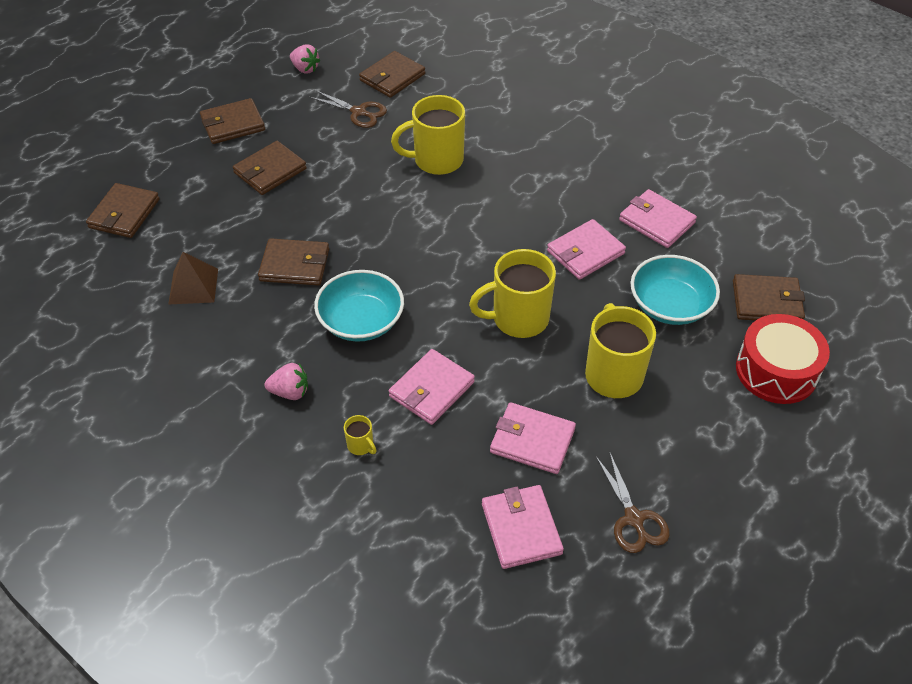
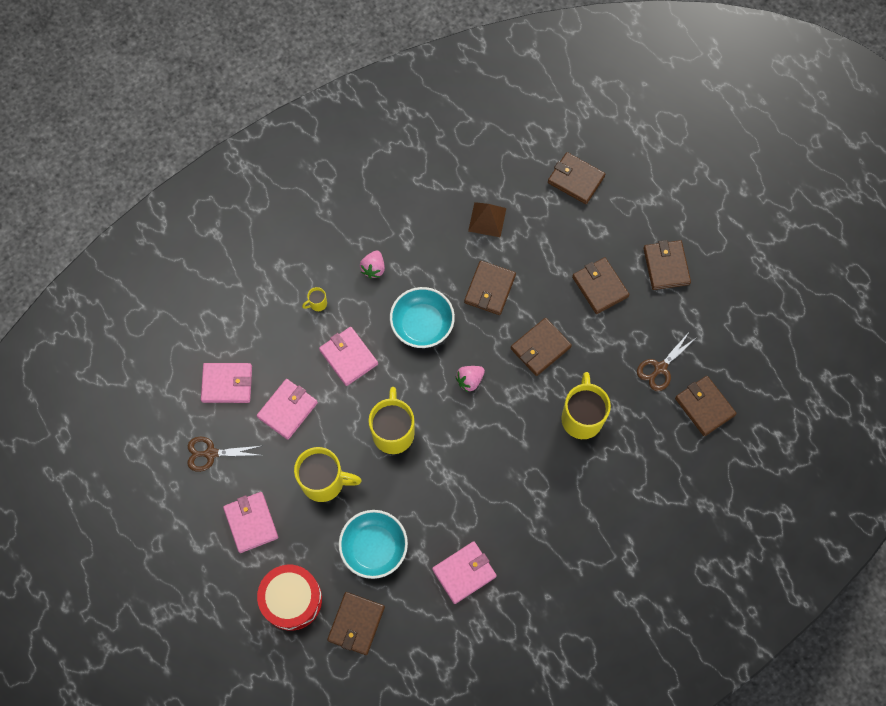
camera: 105 degrees right, 20 degrees up
(305, 69) = (732, 335): pink strawberry -> pink strawberry (470, 380)
(362, 207) = (540, 348): none -> brown wallet
(585, 252) = (445, 503): pink wallet -> pink wallet (251, 523)

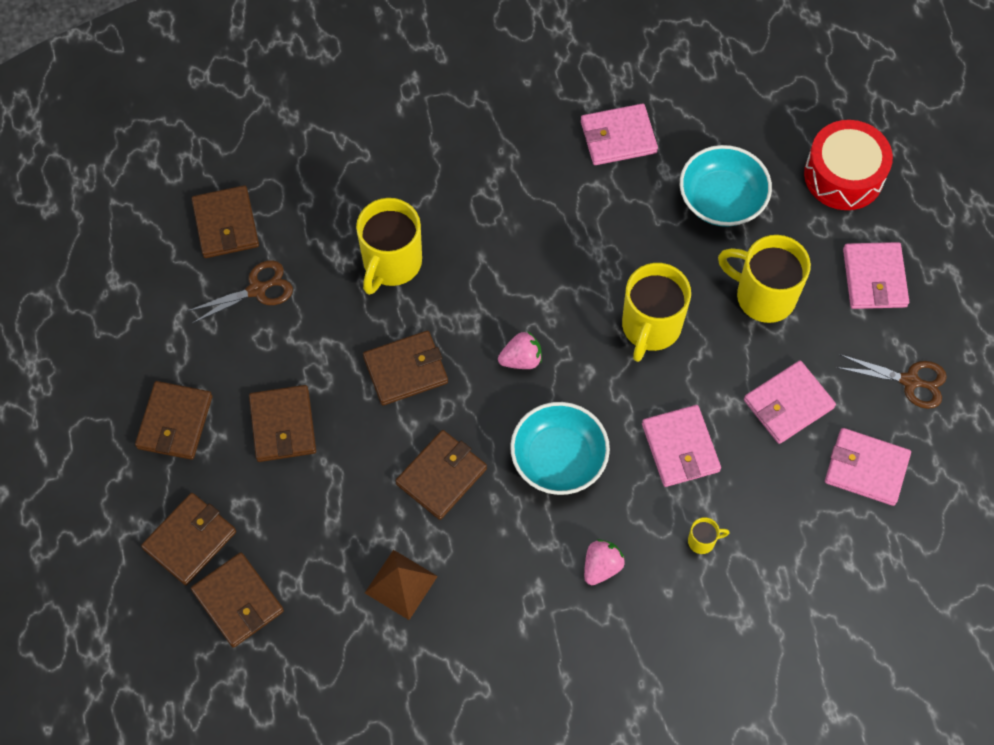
camera: 160 degrees left, 5 degrees down
(356, 623) = (770, 125): brown wallet -> brown wallet (190, 540)

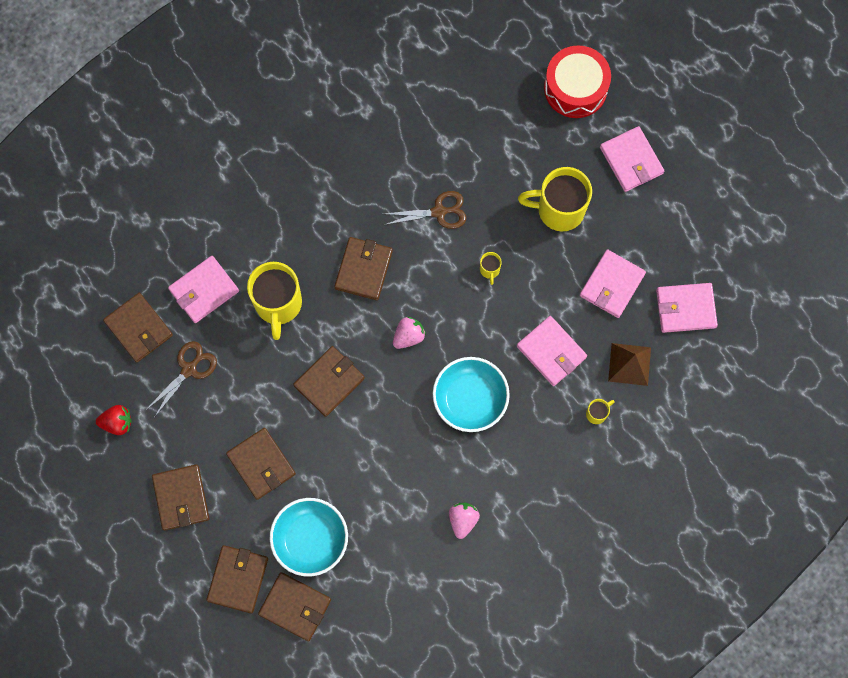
camera: 25 degrees left, 10 degrees up
(149, 312) = (117, 423): none -> red strawberry
(401, 584) = (403, 541): brown pyramid -> brown pyramid (629, 364)
(441, 476) = (393, 450): brown wallet -> brown wallet (364, 269)
(601, 567) = (536, 464): pink strawberry -> pink strawberry (463, 520)
(618, 137) = (398, 129): pink wallet -> pink wallet (204, 290)
(650, 327) = (489, 270): yellow mug -> yellow mug, size x0.43
(721, 199) = (496, 146): turquoise bowl -> turquoise bowl (310, 539)
(910, 381) = (688, 229): brown scissors -> brown scissors (439, 212)

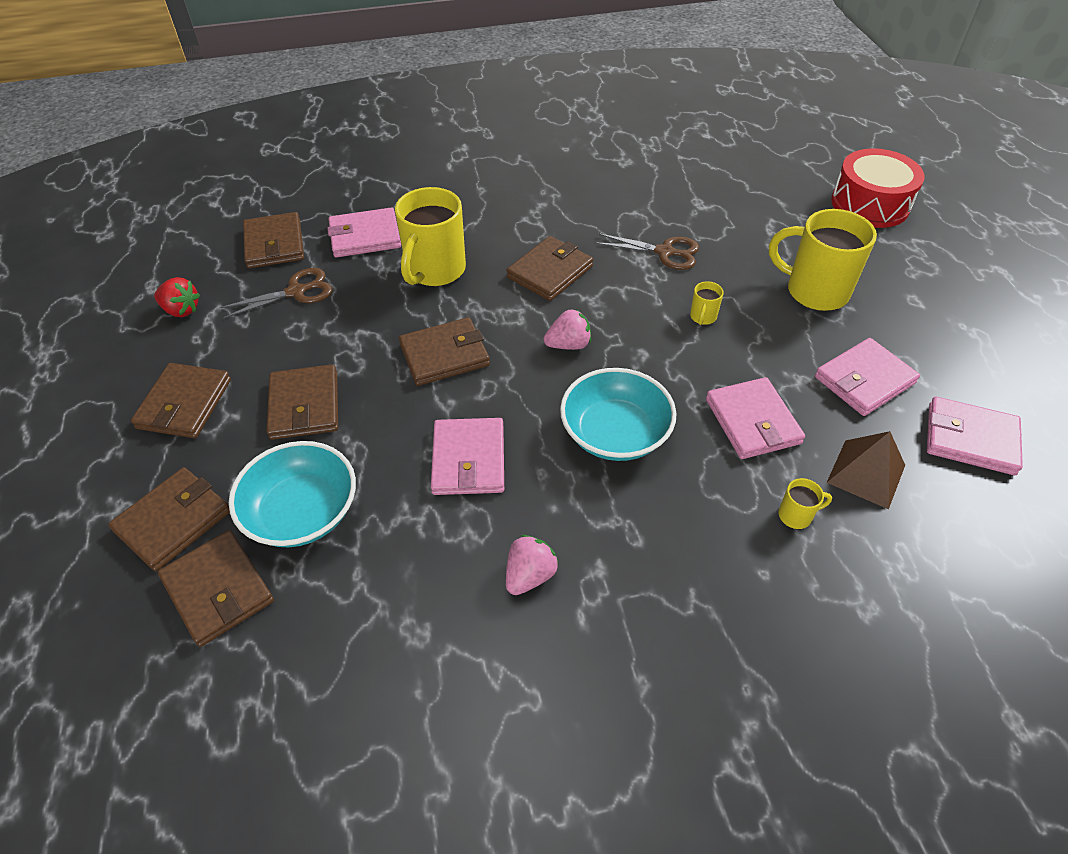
camera: 25 degrees right, 25 degrees down
(631, 160) = (924, 276): pink wallet -> pink wallet (468, 459)

